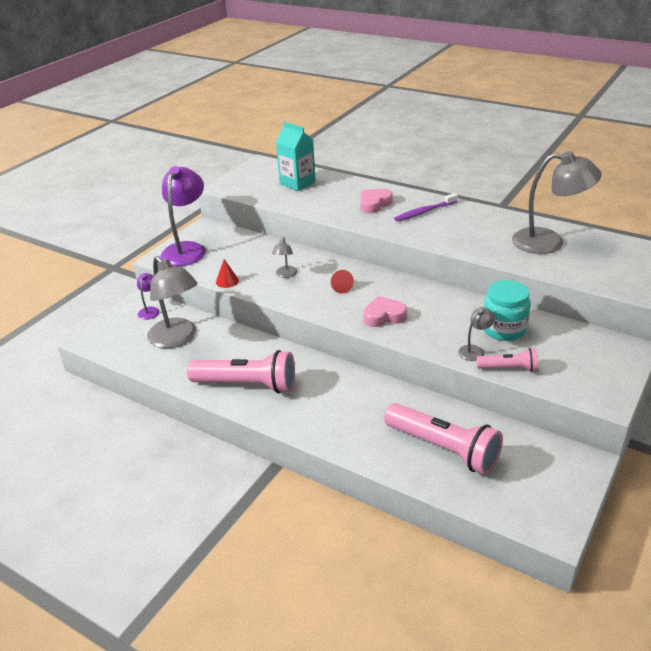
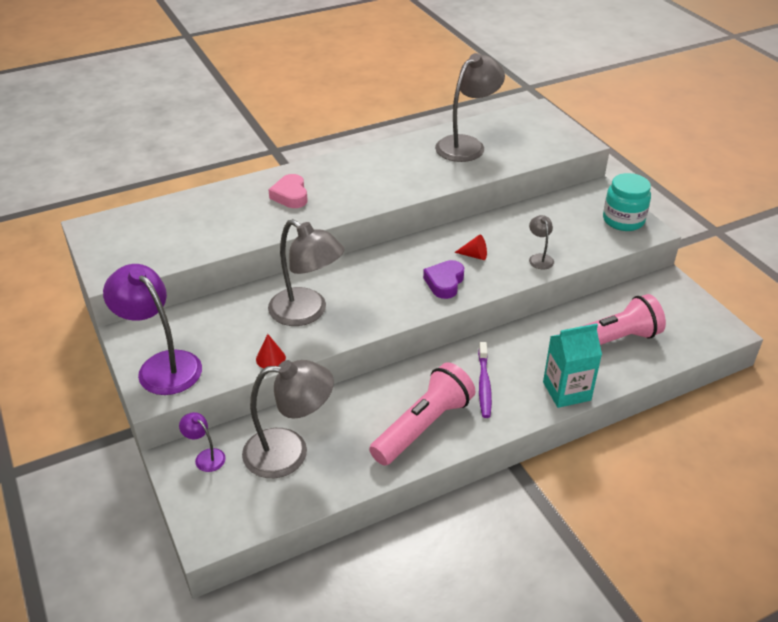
camera: 60 degrees left, 5 degrees up
(285, 275) = (307, 313): grey lamp -> grey lamp, size x2.17
(297, 183) = (178, 222): turquoise carton -> turquoise carton (566, 391)
(340, 287) = (370, 287): red cone -> red cone (474, 255)
(384, 316) = (444, 283): pink heart -> purple heart
(424, 212) = (342, 176): purple toothbrush -> purple toothbrush (484, 384)
(504, 329) = (525, 231): turquoise jar -> turquoise jar (623, 220)
(509, 368) = (577, 253): pink flashlight -> none

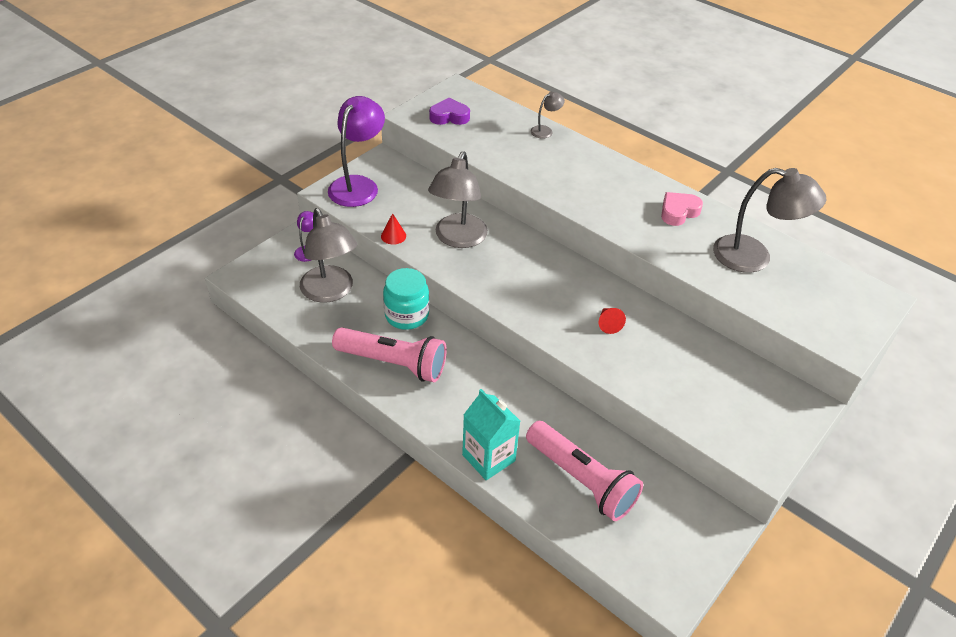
camera: 65 degrees right, 5 degrees up
(290, 196) = (572, 169): pink heart -> pink heart (678, 212)
(444, 283) = (552, 313): purple heart -> purple heart (449, 116)
(484, 384) = (465, 392): purple toothbrush -> none
(539, 258) = (639, 375): grey lamp -> grey lamp (545, 130)
(623, 220) = (765, 437): turquoise jar -> turquoise jar (406, 315)

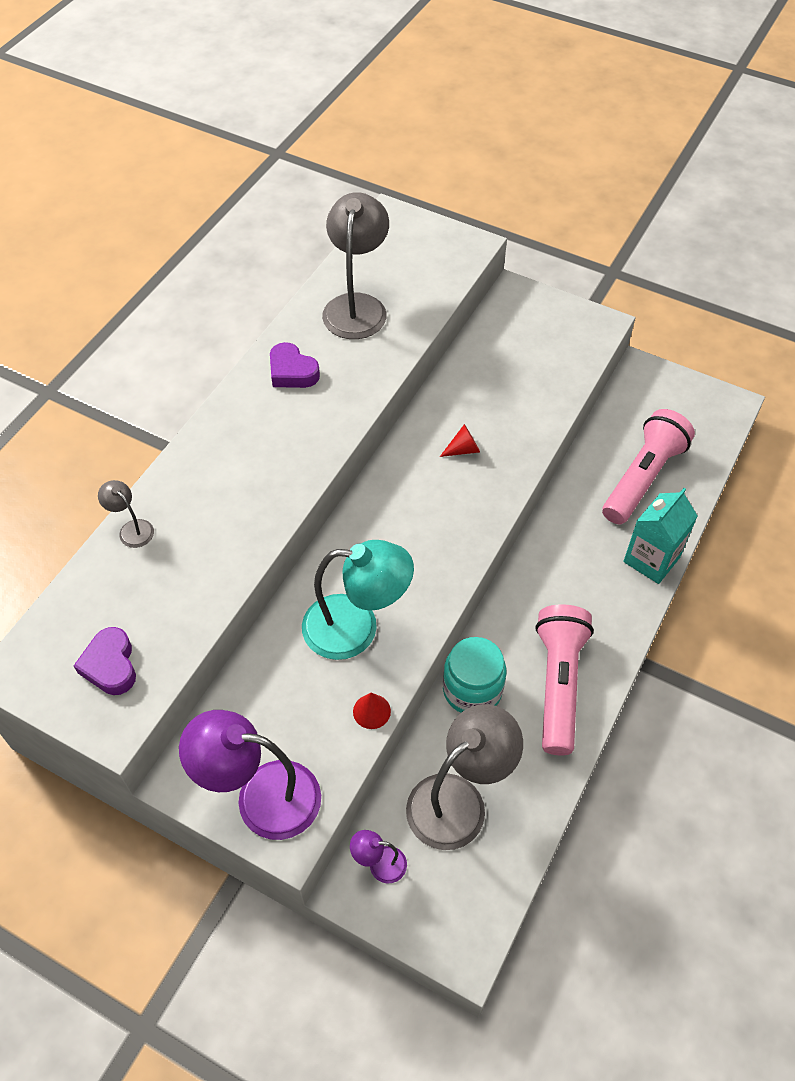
camera: 100 degrees left, 10 degrees up
(458, 239) = (356, 628): grey lamp -> turquoise lamp
(678, 212) = (292, 371): pink heart -> purple heart

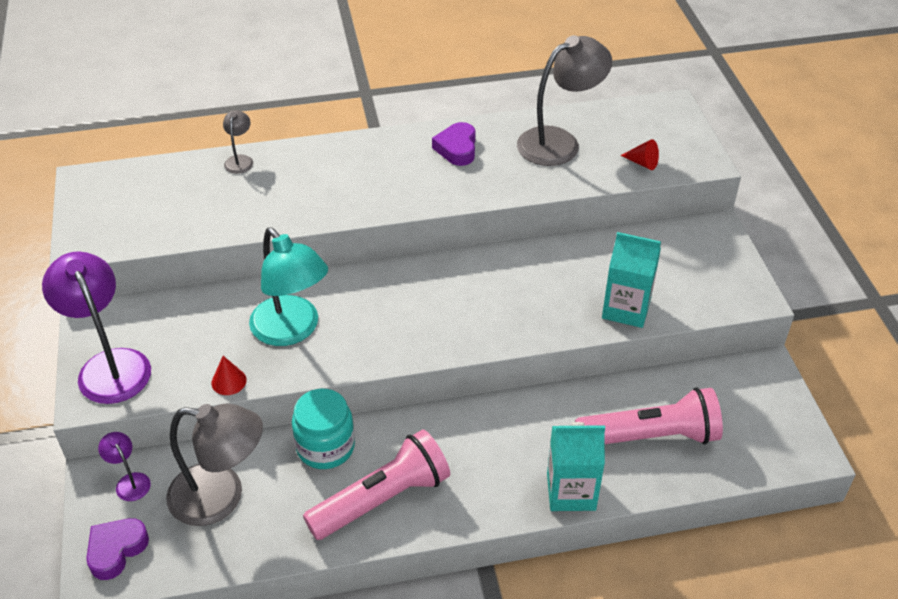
camera: 50 degrees right, 10 degrees down
(110, 665) = (126, 216): purple heart -> purple heart (116, 550)
(463, 449) = (519, 292): red cone -> red cone (642, 163)
(543, 400) = (626, 309): none -> turquoise carton

